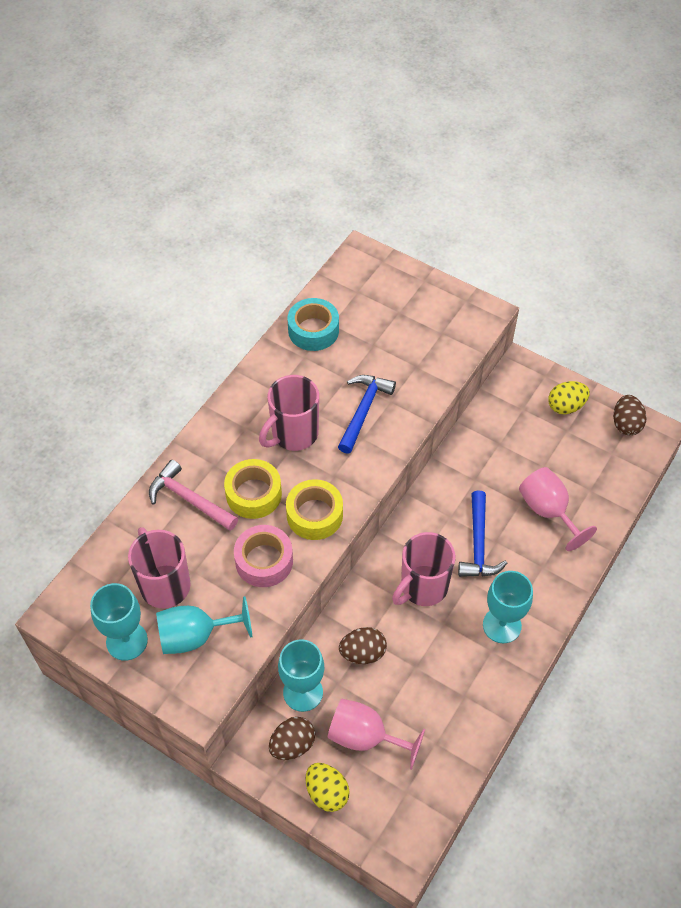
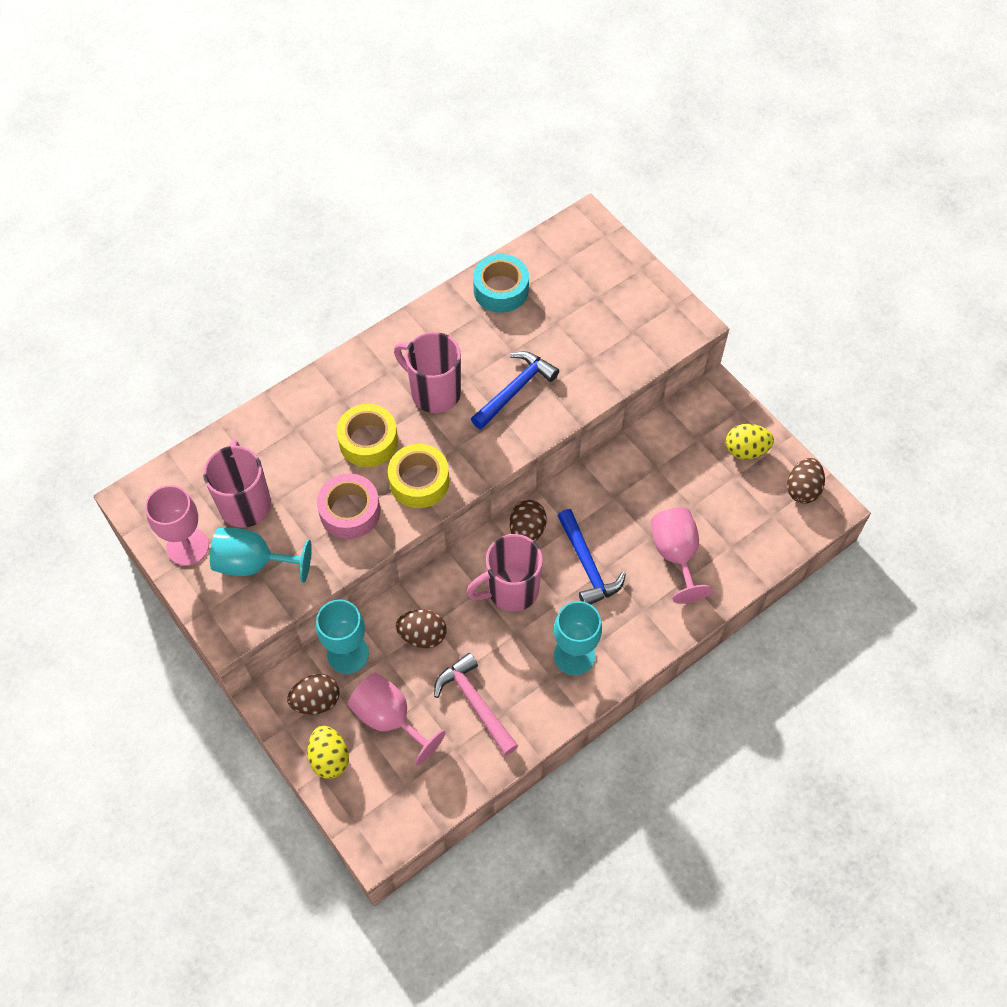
camera: 20 degrees right, 5 degrees up
(127, 641) = (187, 546): turquoise goblet -> pink goblet
(189, 499) = (304, 426): pink hammer -> pink hammer (475, 703)
(293, 434) = (434, 392): pink mug -> pink mug turned 60 degrees clockwise
(414, 531) = (527, 530): none -> brown egg
(478, 544) = (587, 565): blue hammer -> blue hammer turned 45 degrees counterclockwise

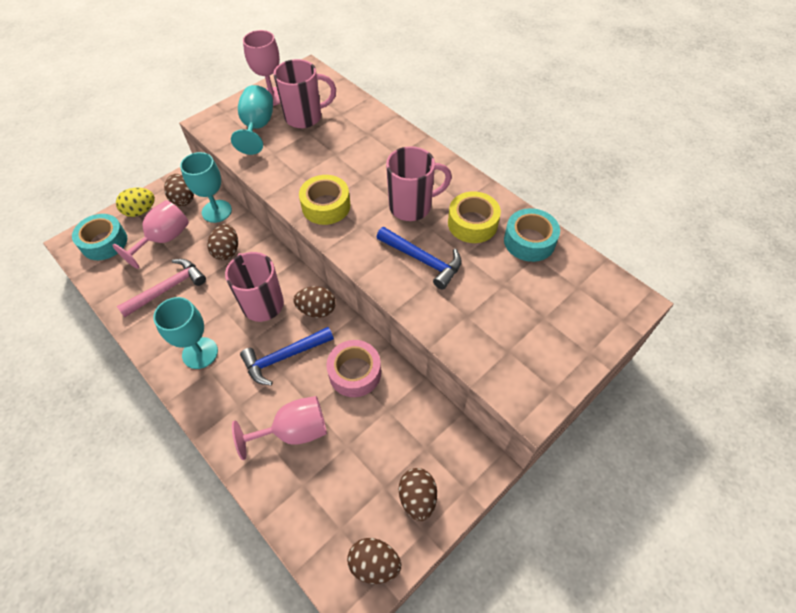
camera: 85 degrees right, 5 degrees down
(350, 511) = (298, 170): pink tape -> pink tape (355, 373)
(368, 441) = (361, 173): yellow tape -> yellow tape (472, 223)
(382, 800) = (104, 242): none -> turquoise tape
(434, 392) = (412, 206): pink mug -> pink mug turned 45 degrees clockwise
(746, 450) = (417, 498): yellow egg -> brown egg

